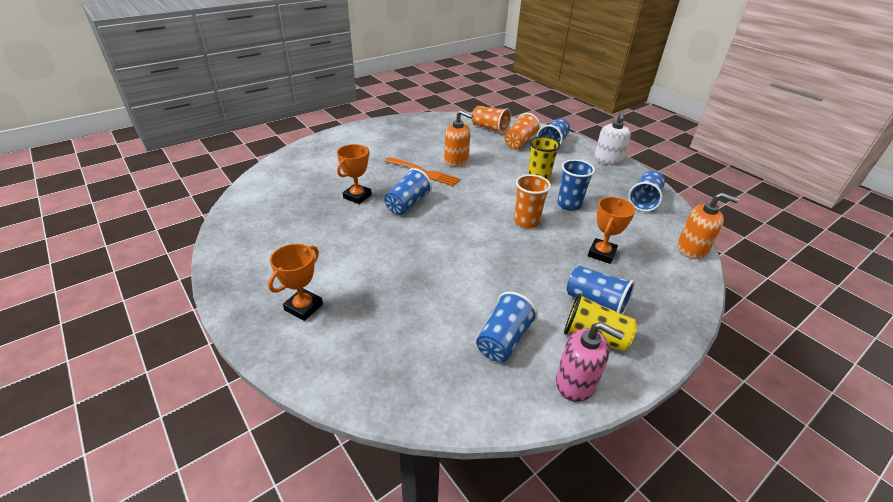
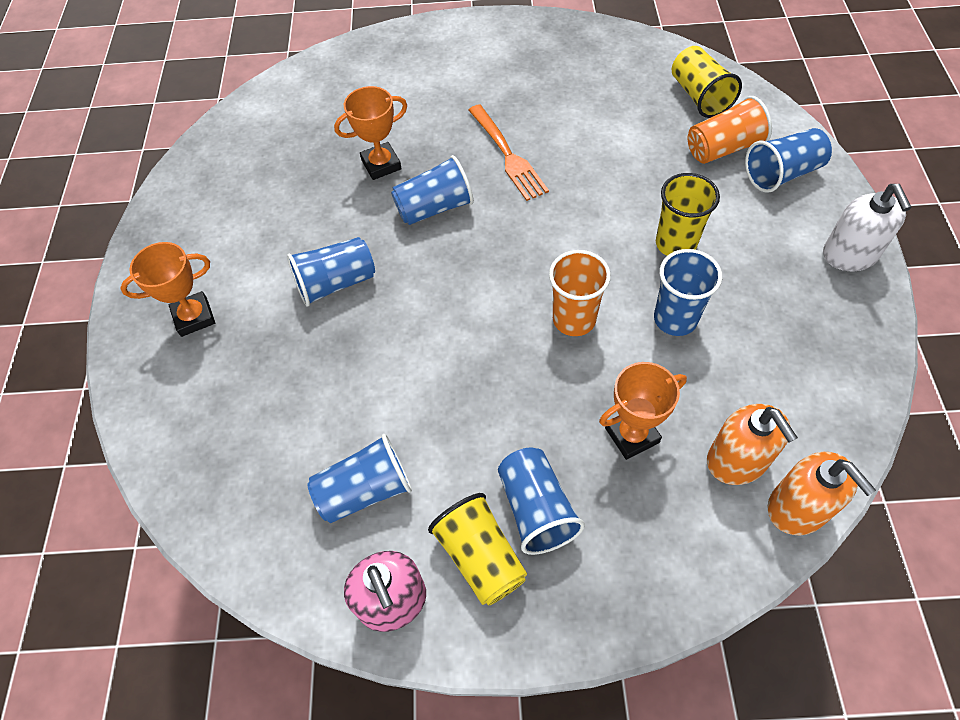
camera: 40 degrees right, 20 degrees up
(456, 160) = (577, 150): orange soap dispenser -> orange soap dispenser (737, 461)
(490, 128) = (699, 96): orange cup -> yellow cup
(607, 160) = (850, 255): white soap dispenser -> white soap dispenser turned 60 degrees counterclockwise
(644, 200) = (822, 372): blue cup -> blue cup (336, 283)

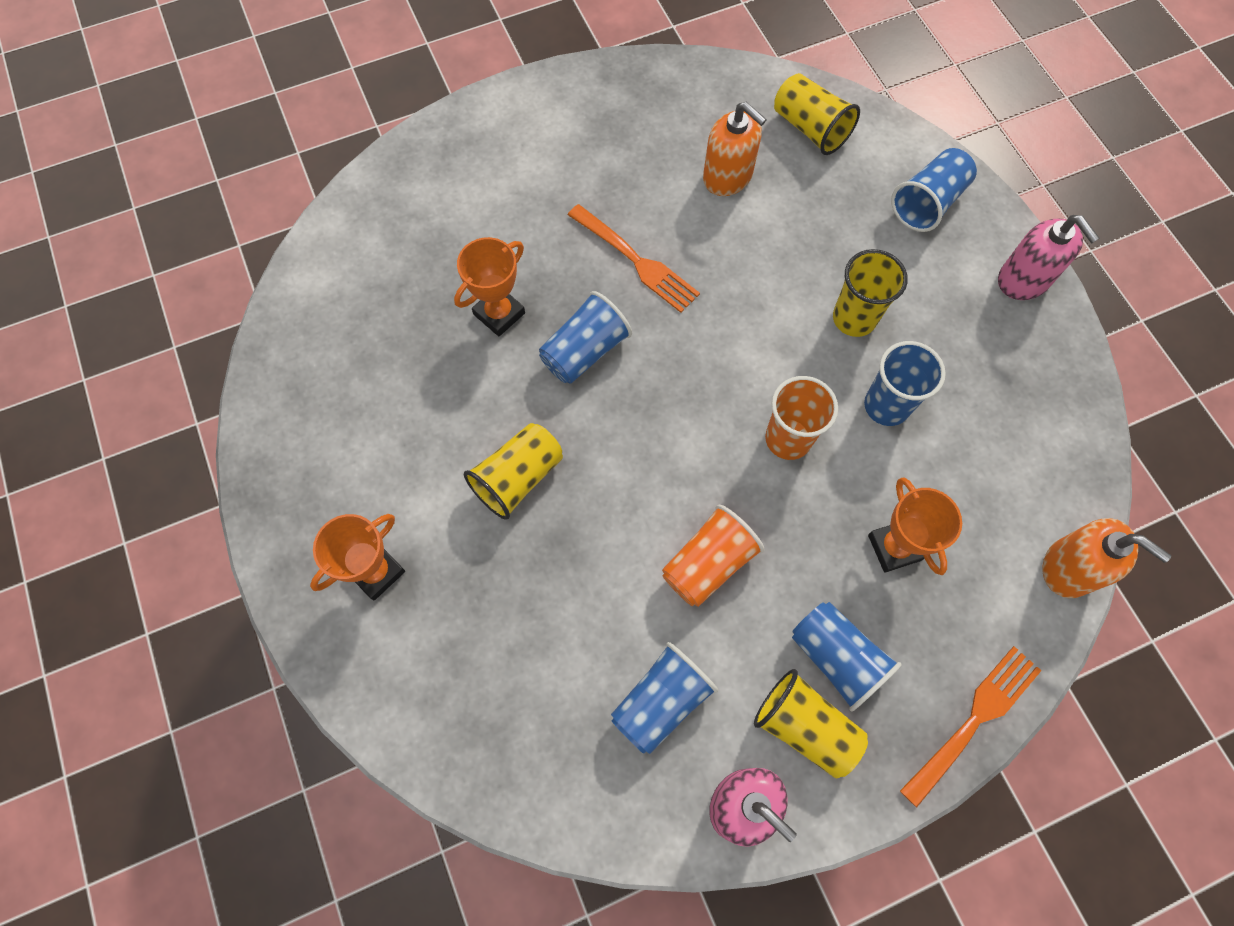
camera: 25 degrees left, 10 degrees up
(336, 283) = (518, 478): blue cup -> yellow cup
(632, 435) = (894, 547): orange trophy -> orange trophy turned 60 degrees counterclockwise
(644, 610) = (973, 720): none -> orange fork
(723, 148) = (858, 188): orange cup -> orange cup (708, 563)
(737, 461) = (999, 539): orange soap dispenser -> orange soap dispenser (727, 177)
(850, 255) = (1023, 280): white soap dispenser -> pink soap dispenser

